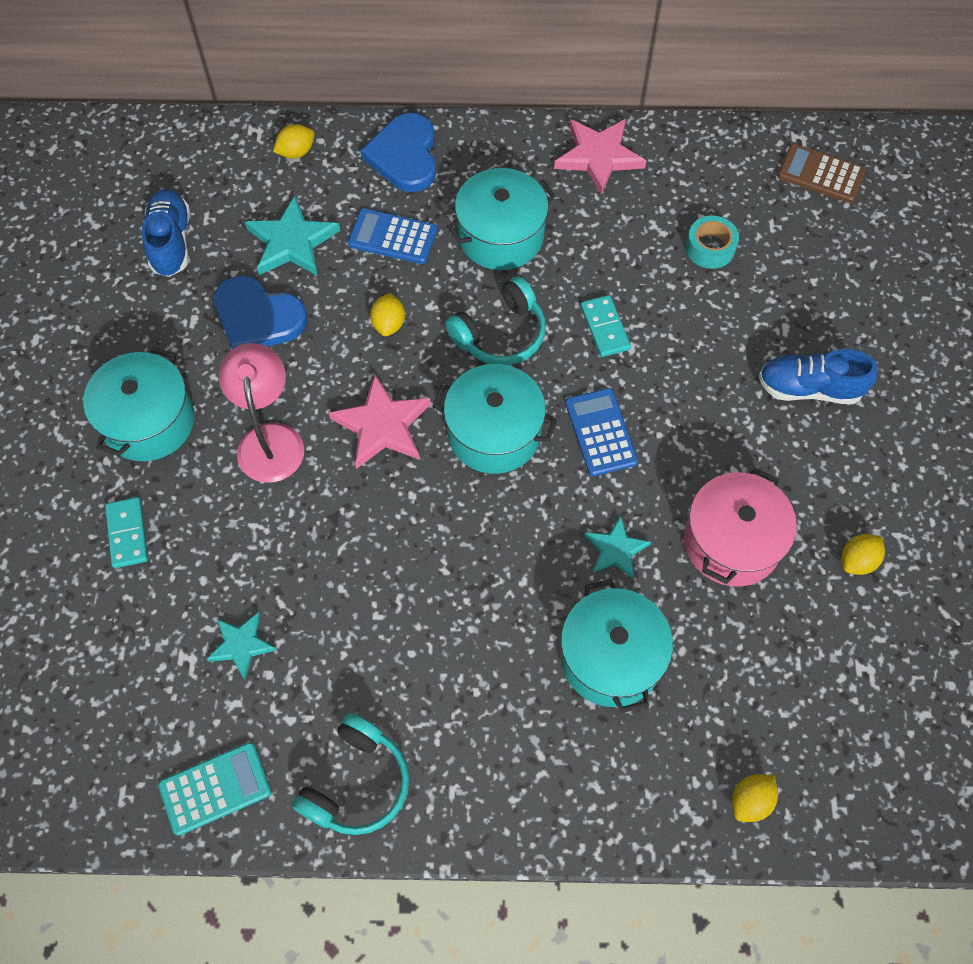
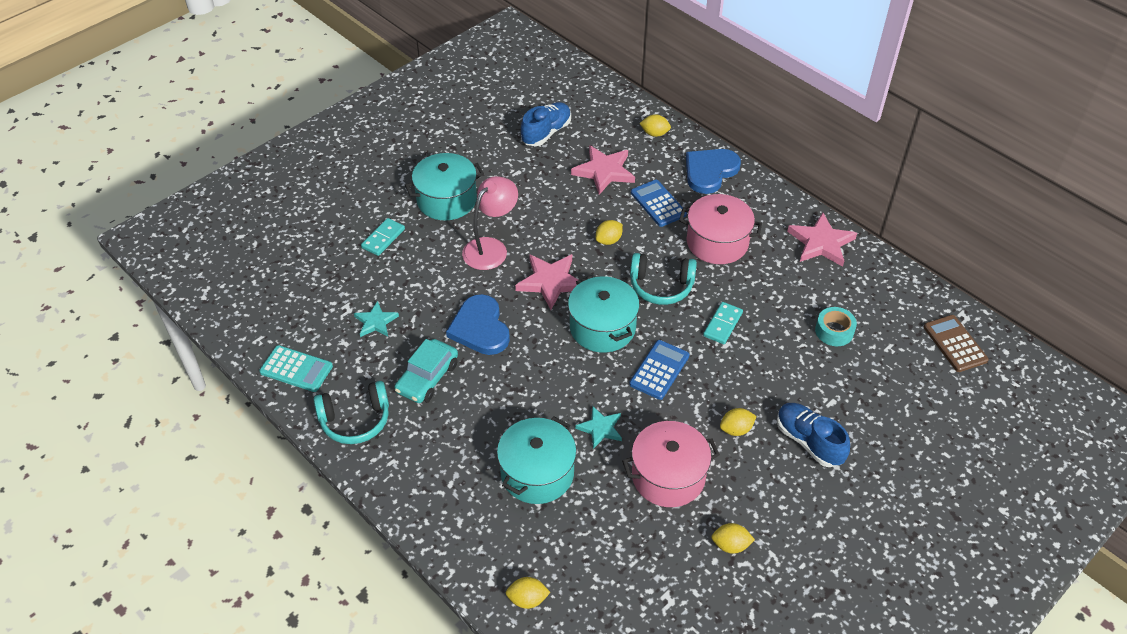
camera: 45 degrees right, 15 degrees down
(258, 317) = (548, 192): blue heart -> blue heart (480, 328)
(292, 242) = (604, 171): turquoise star -> pink star
(378, 658) = (427, 377): none -> turquoise car
(501, 236) = (717, 242): turquoise pot -> pink pot
(736, 434) = (736, 429): none -> yellow lemon

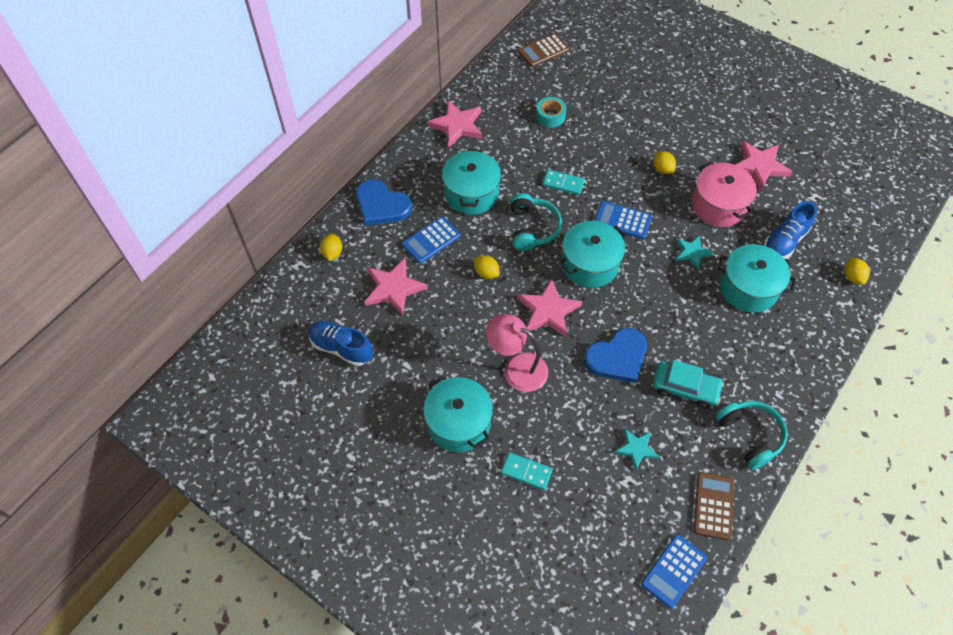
camera: 100 degrees left, 10 degrees up
(251, 324) = (673, 571): none -> blue calculator
(296, 369) = (713, 506): turquoise calculator -> brown calculator
(717, 242) = (471, 193): pink pot -> turquoise pot
(730, 545) = (759, 166): yellow lemon -> pink star
(808, 441) = (658, 128): blue shoe -> blue shoe (785, 241)

